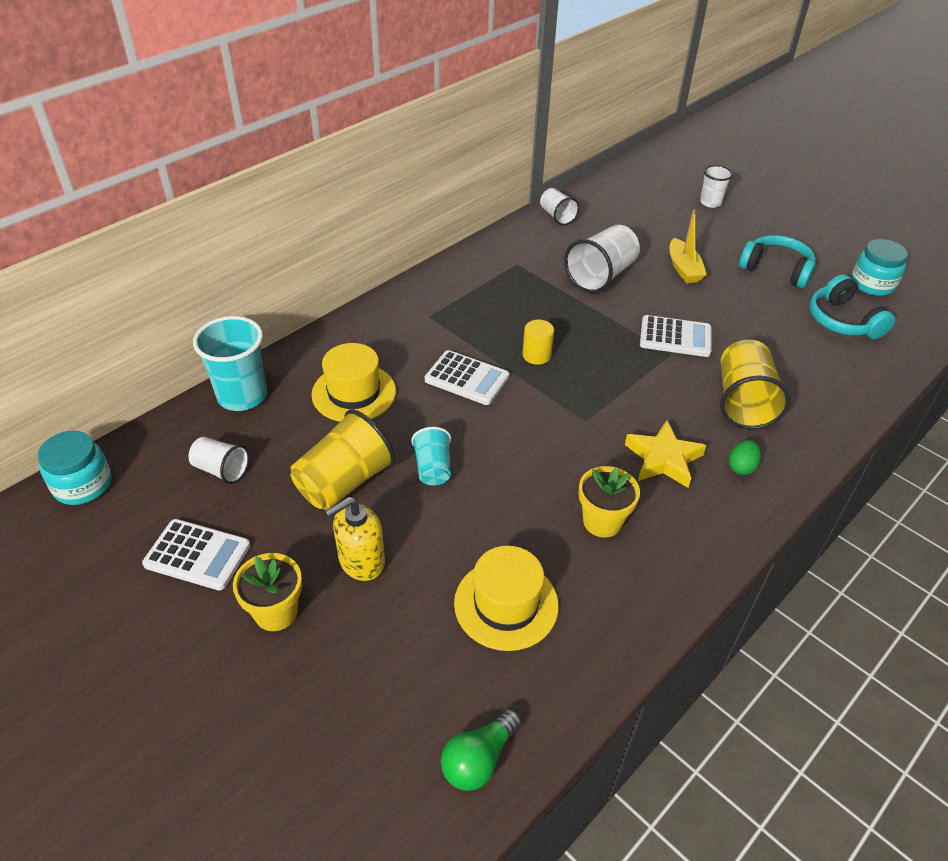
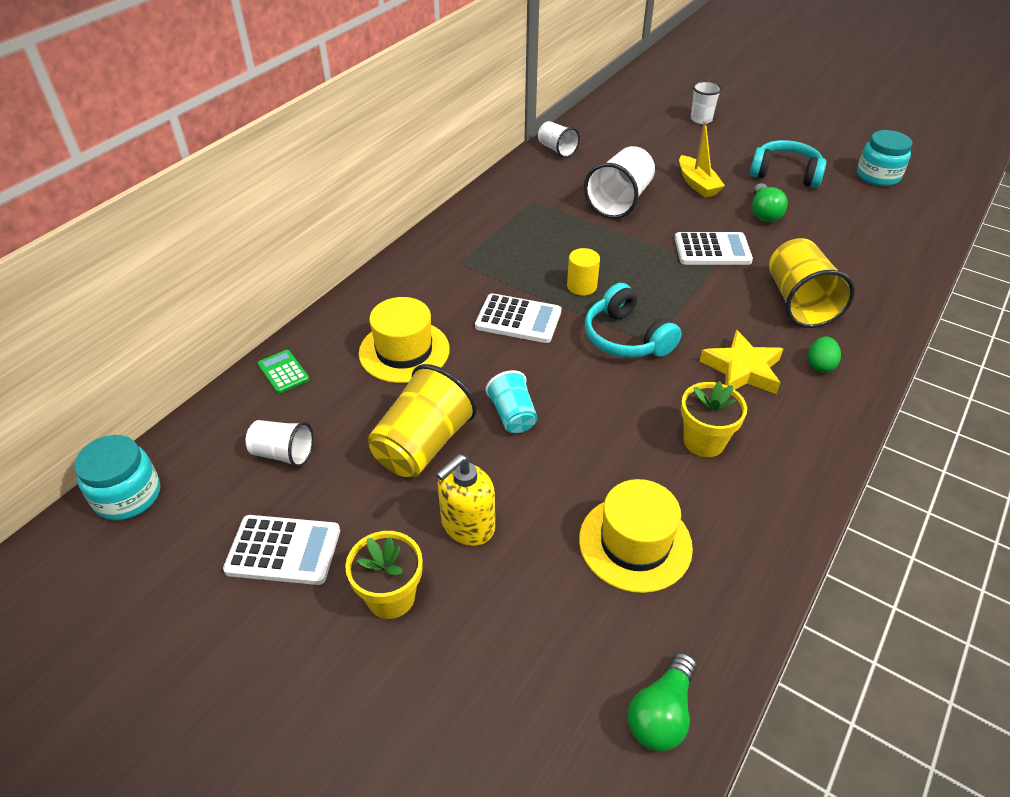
camera: 10 degrees left, 0 degrees up
(242, 396) = (283, 372): turquoise cup -> green calculator
(740, 307) = (763, 213): none -> green light bulb
(842, 321) = (863, 213): turquoise headphones -> turquoise headphones (626, 338)

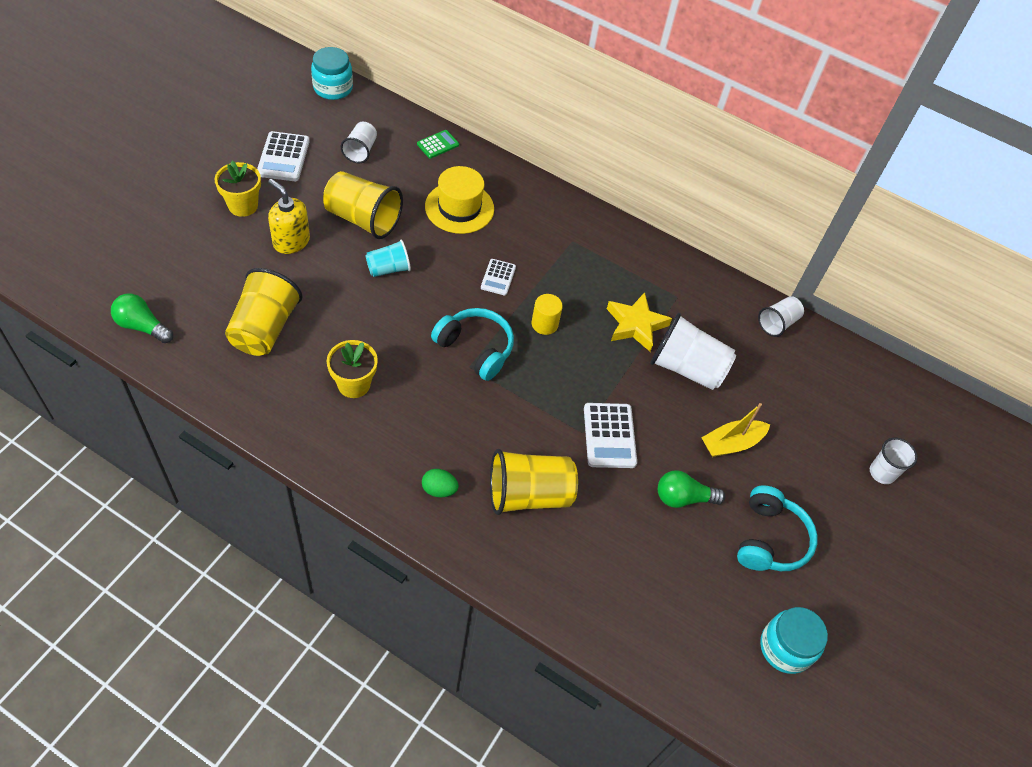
camera: 80 degrees right, 10 degrees up
(518, 319) = (498, 277): white calculator -> white calculator, size x0.62
(626, 338) = (475, 348): turquoise headphones -> turquoise headphones turned 75 degrees clockwise
(635, 543) = (264, 328): yellow hat -> yellow cup
(742, 369) = (434, 427): yellow star -> yellow star (635, 325)

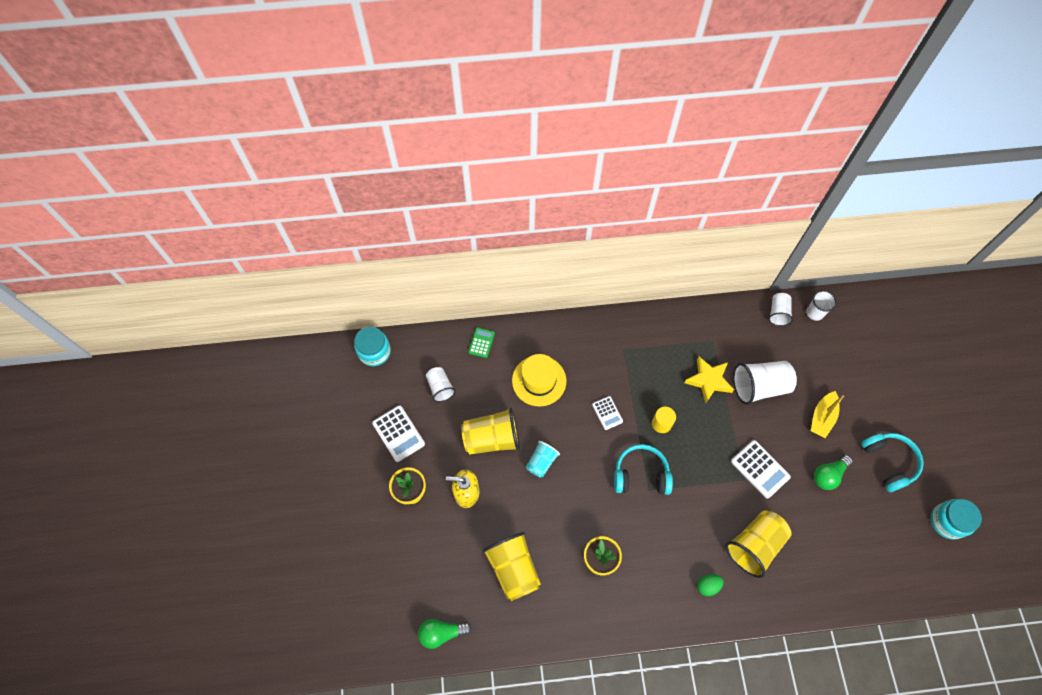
camera: 30 degrees left, 10 degrees up
(882, 473) = (905, 370): white cup -> white cup (814, 313)

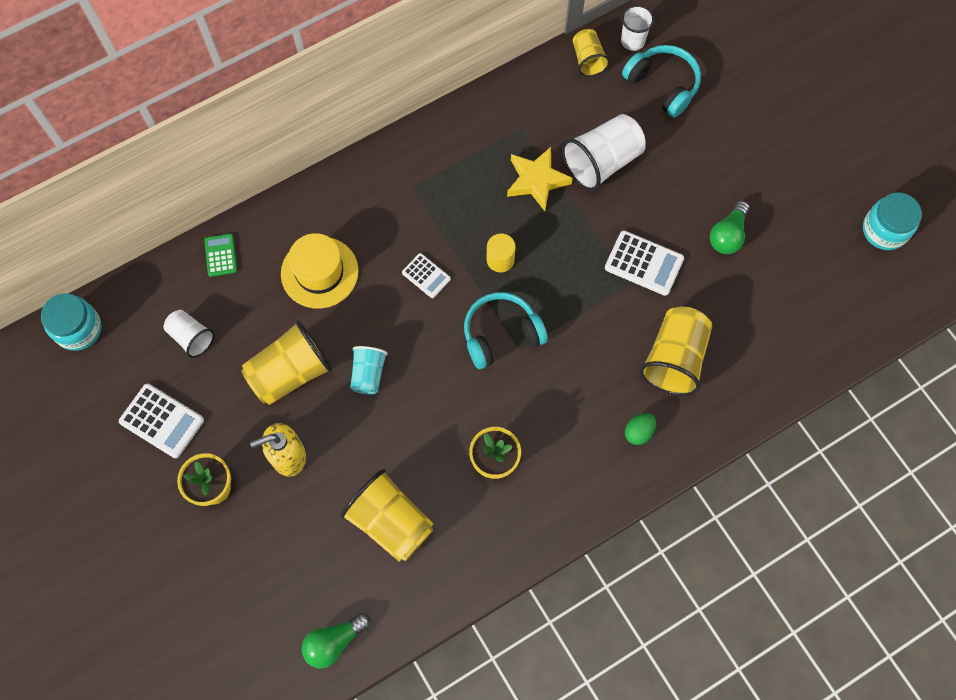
camera: 25 degrees left, 5 degrees up
(778, 313) = (588, 60): white cup -> yellow cup
(822, 417) = (693, 168): yellow boat -> none
(888, 462) = (791, 189): turquoise headphones -> turquoise headphones (663, 85)

